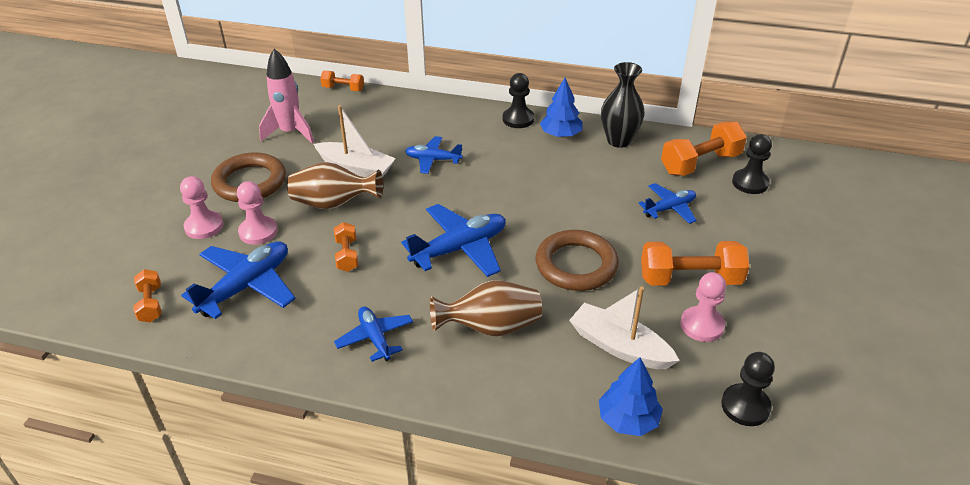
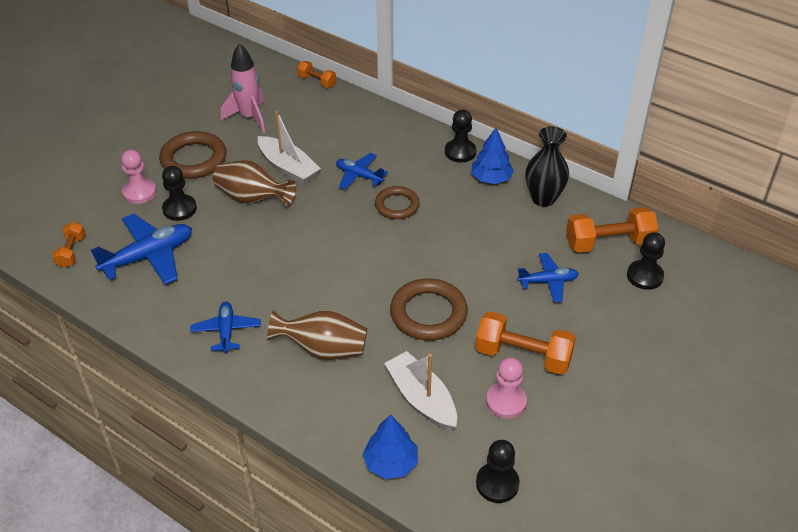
camera: 20 degrees right, 5 degrees up
(258, 232) = (179, 209): pink pawn -> black pawn
(347, 255) = (240, 250): orange dumbbell -> none
(460, 249) = (336, 270): blue plane -> none
(486, 177) = (397, 205): none -> brown ring

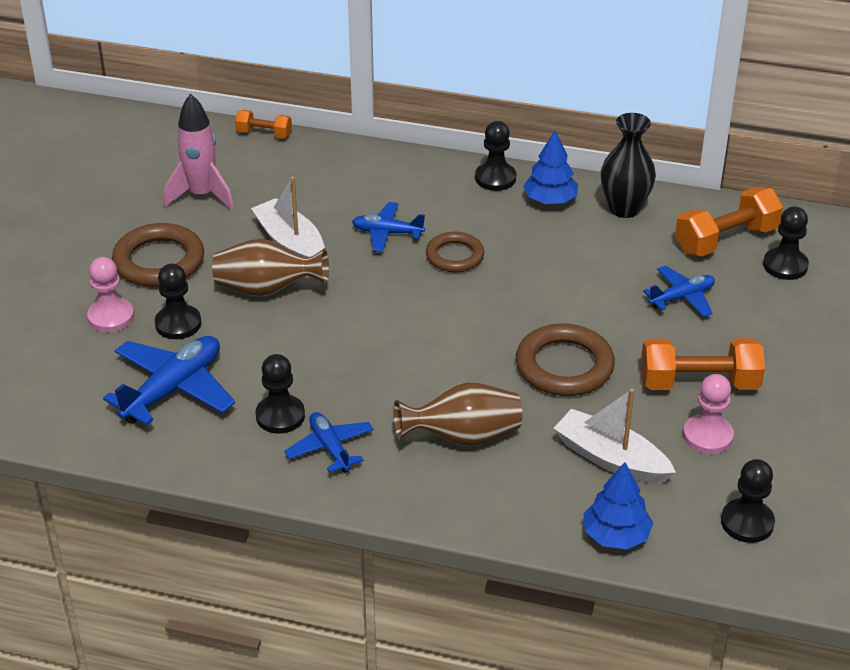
camera: 20 degrees left, 5 degrees down
(71, 252) = (64, 409): orange dumbbell -> none
(207, 297) = (280, 416): none -> black pawn
(288, 167) = (291, 243): white boat -> white boat turned 150 degrees counterclockwise

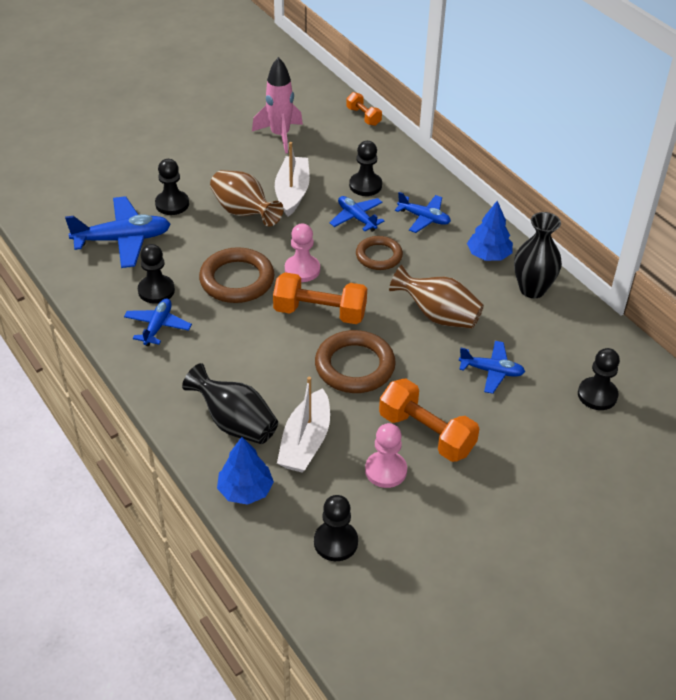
camera: 40 degrees right, 5 degrees up
(111, 317) = (144, 179): pink pawn -> pink pawn (302, 270)
(159, 261) = (208, 162): brown ring -> brown ring (237, 280)
(450, 199) = (424, 218): none -> blue plane
(463, 437) = (237, 369): brown vase -> brown vase (438, 315)
(495, 178) = (471, 221): black pawn -> black pawn (365, 185)
(527, 485) = (235, 423): none -> black vase
(610, 458) = (305, 442): white boat -> white boat turned 150 degrees counterclockwise
(726, 240) = (577, 352): orange dumbbell -> orange dumbbell (320, 312)

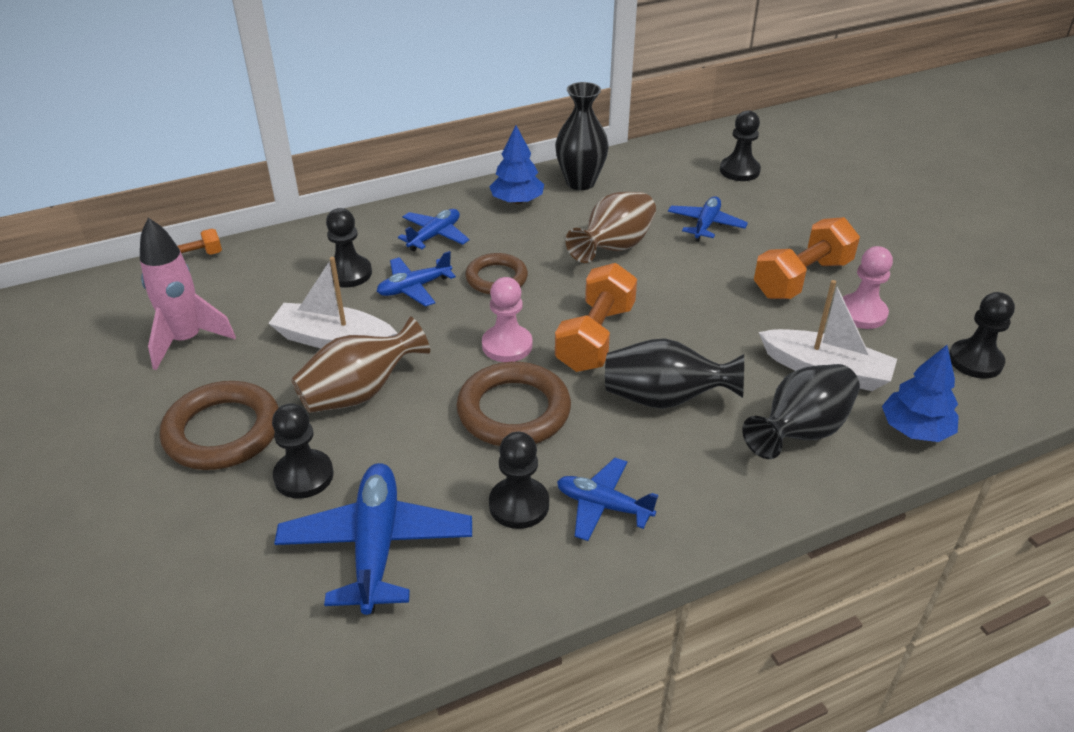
camera: 80 degrees left, 5 degrees down
(259, 351) = (664, 399): none -> black vase
(354, 366) = (695, 318): brown ring -> brown ring (223, 431)

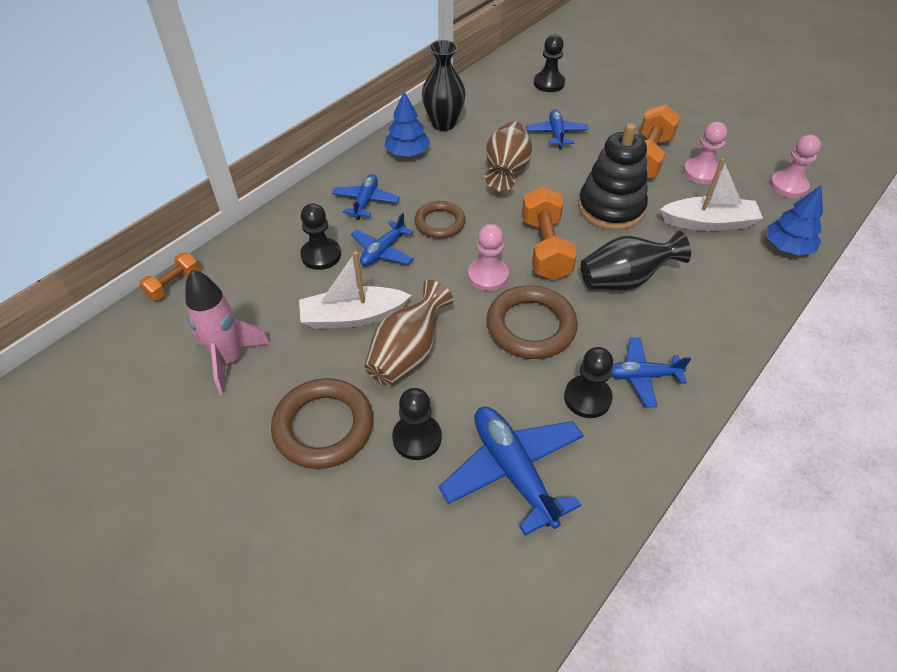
camera: 25 degrees left, 10 degrees up
(710, 319) = (611, 208): none -> black stacking toy
(800, 431) = (724, 273): black vase -> none
(975, 361) = (788, 186): black pawn -> pink pawn

